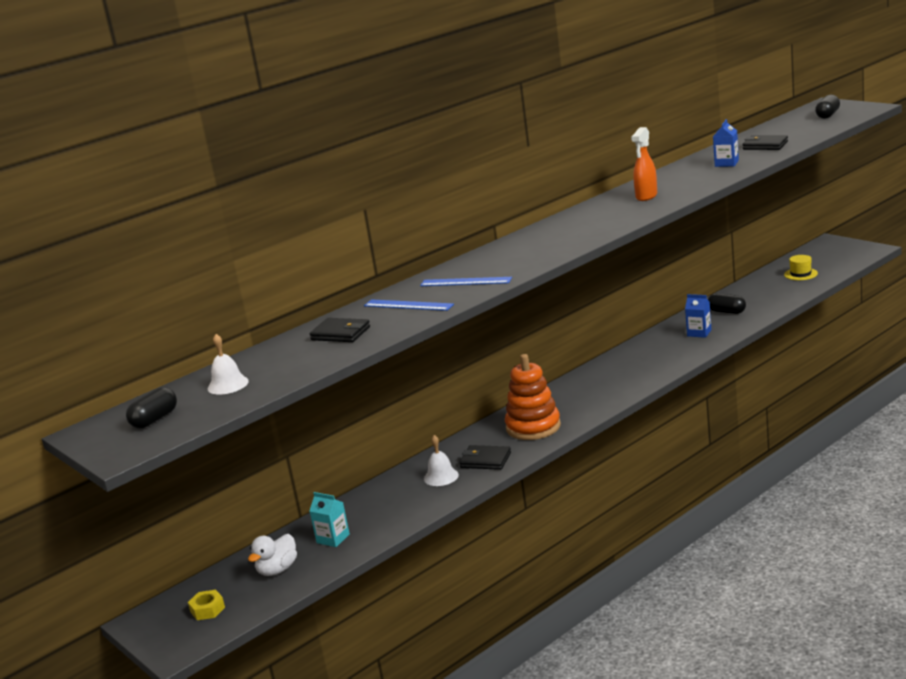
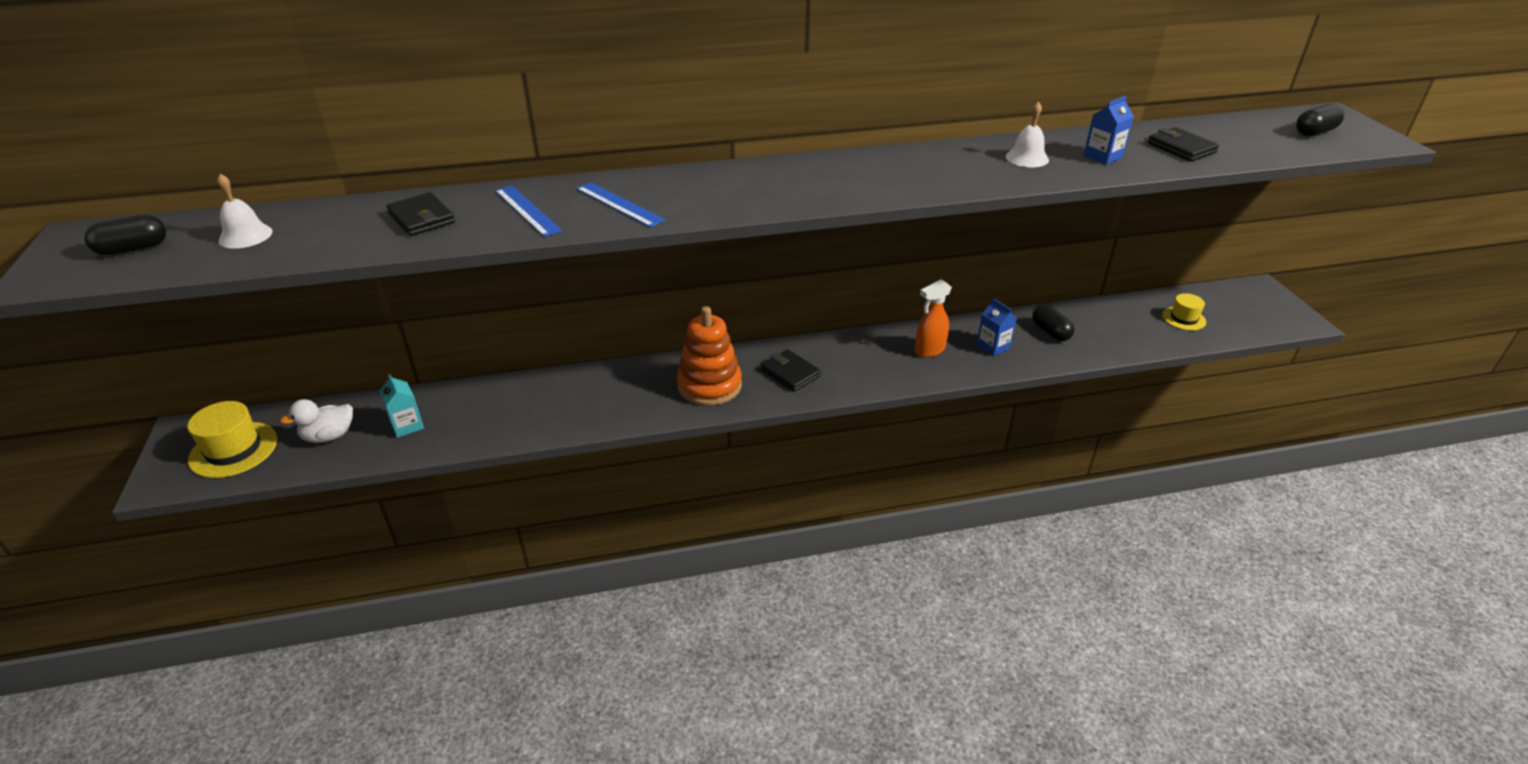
camera: 25 degrees right, 15 degrees up
(207, 610) = (233, 450): yellow nut -> yellow hat
(441, 476) = (568, 402): white bell -> white bell (1027, 158)
(485, 460) = (624, 404): black wallet -> black wallet (790, 373)
(646, 196) = (952, 167): orange spray bottle -> orange spray bottle (929, 350)

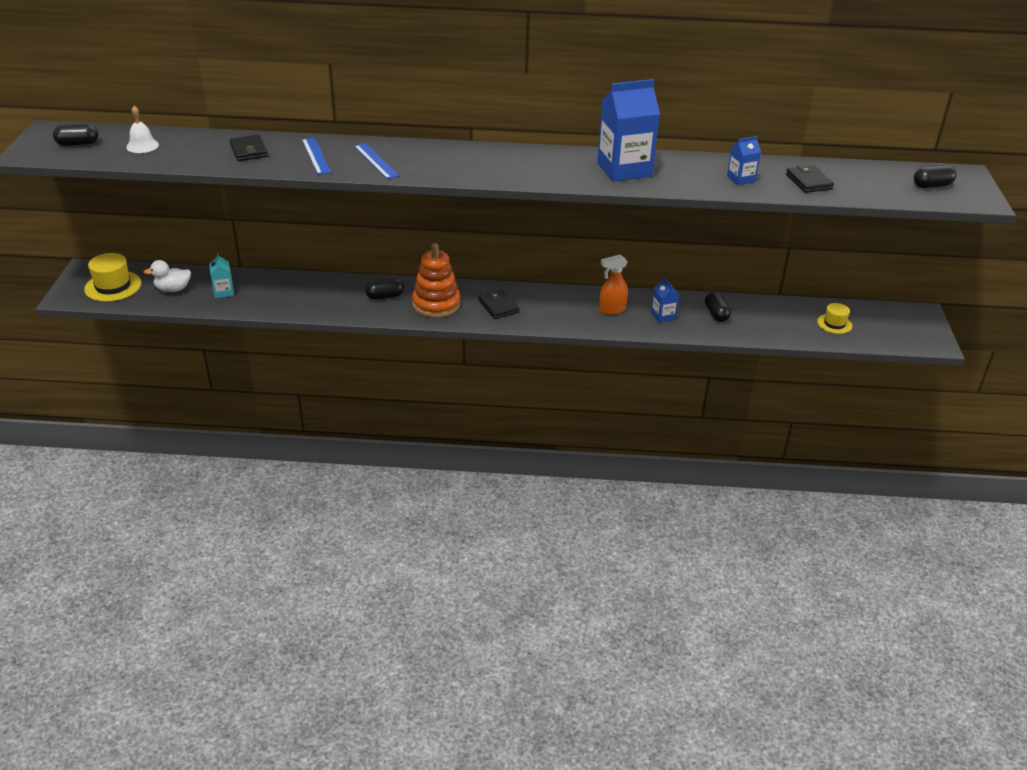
camera: 15 degrees right, 0 degrees up
(637, 388) = (385, 296): none -> black capsule
(955, 166) = (624, 169): none -> blue carton
(1027, 158) = (682, 171): white bell -> none

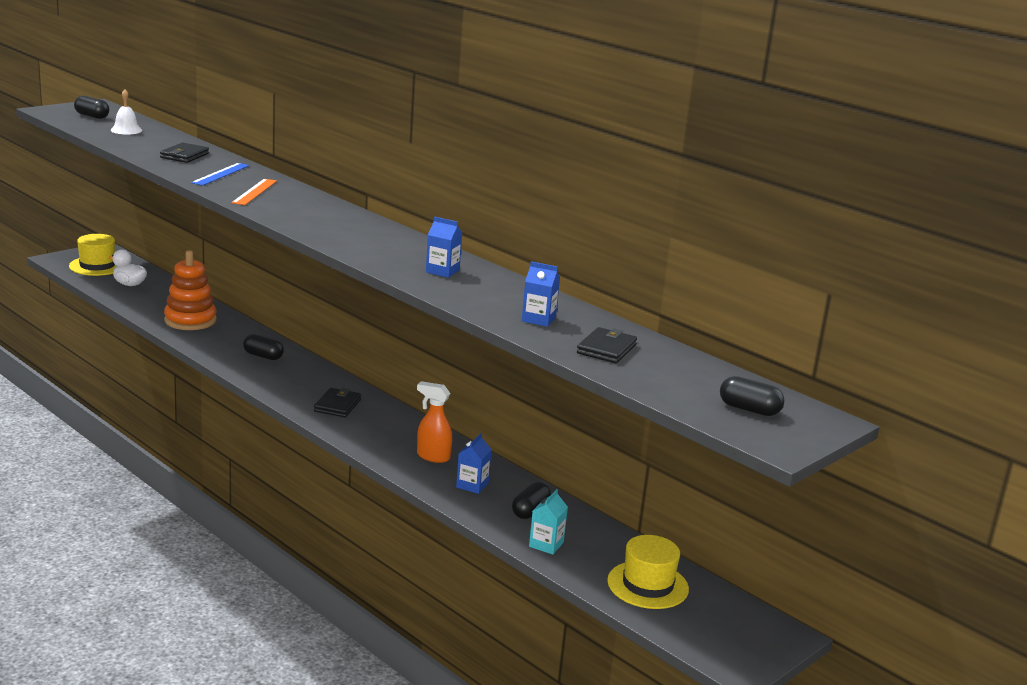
camera: 40 degrees right, 15 degrees down
(224, 292) = (157, 301): turquoise carton -> turquoise carton (546, 544)
(376, 161) = (254, 192): blue ruler -> orange ruler
(436, 304) = (290, 380): orange stacking toy -> orange stacking toy (190, 320)
(624, 169) = (442, 271): blue carton -> blue carton, size x0.48
(834, 324) = (647, 585): yellow hat -> yellow hat, size x1.63

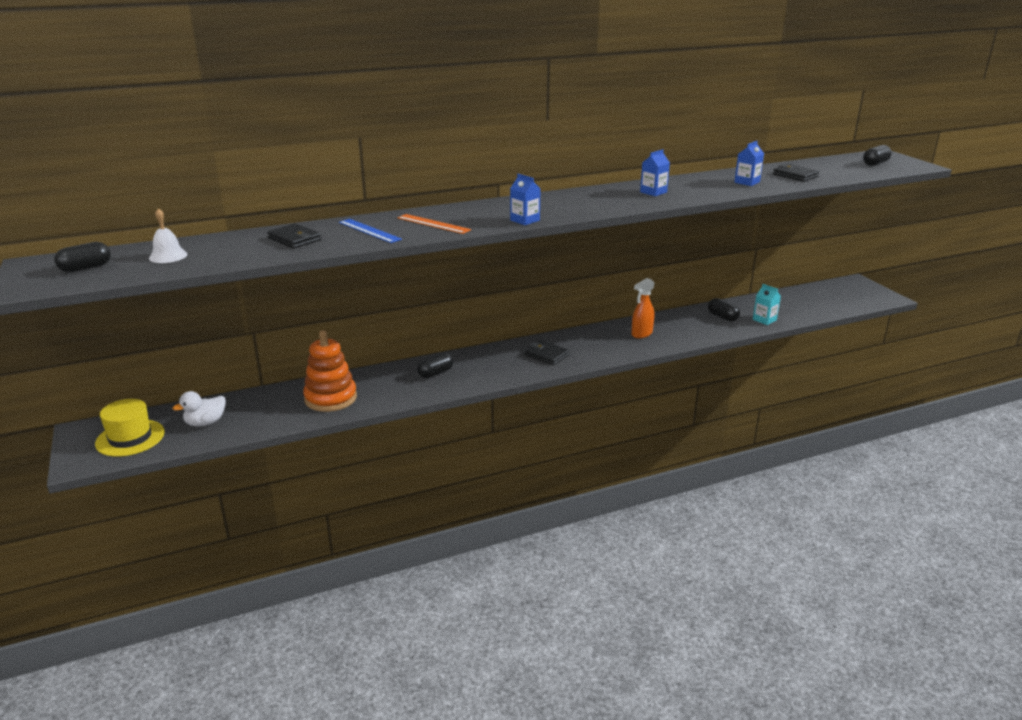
camera: 65 degrees left, 5 degrees up
(472, 485) = (685, 328): blue carton -> blue carton (525, 220)
(647, 585) = (810, 302): yellow hat -> none

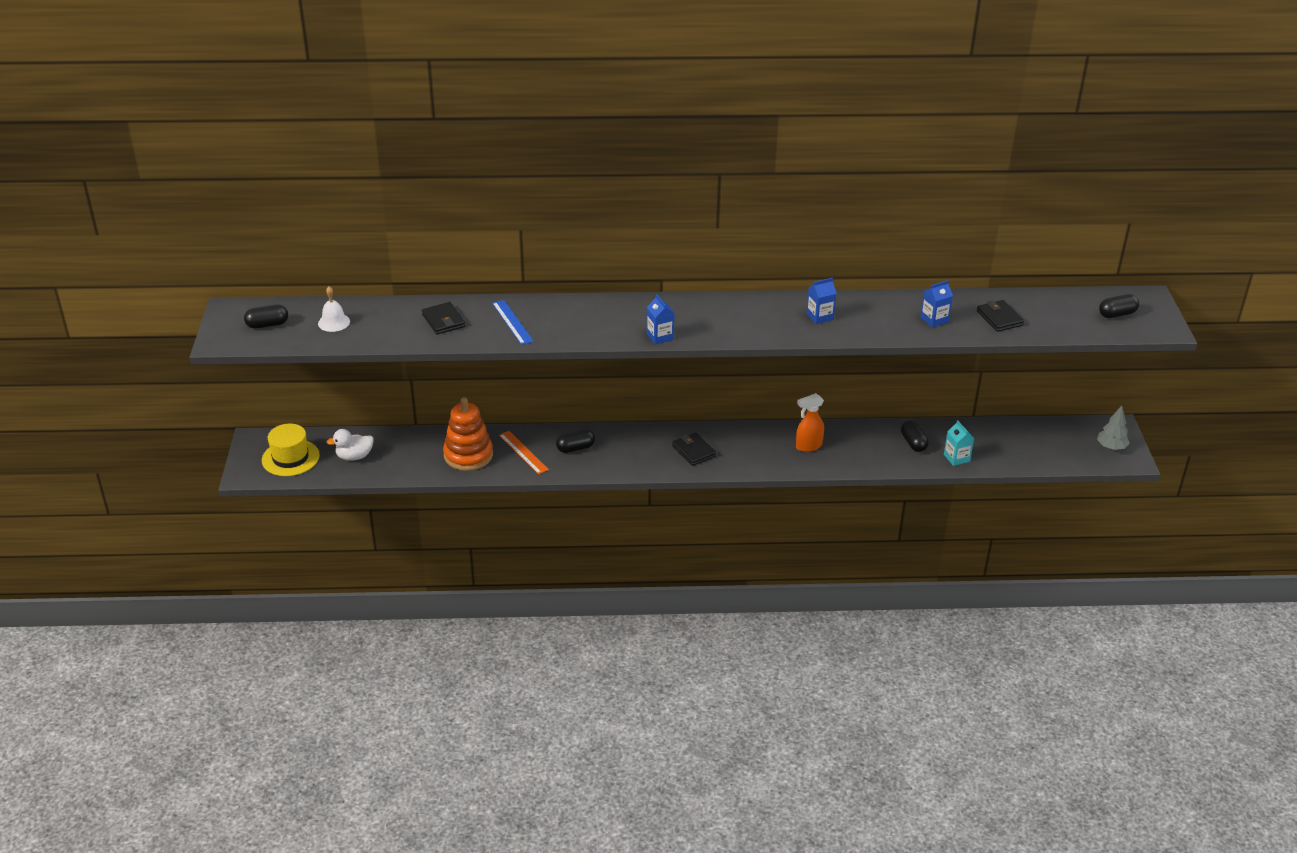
camera: 20 degrees right, 10 degrees up
(433, 224) = (574, 324): orange ruler -> orange ruler (523, 452)
(866, 293) = (1111, 447): none -> grey tree

